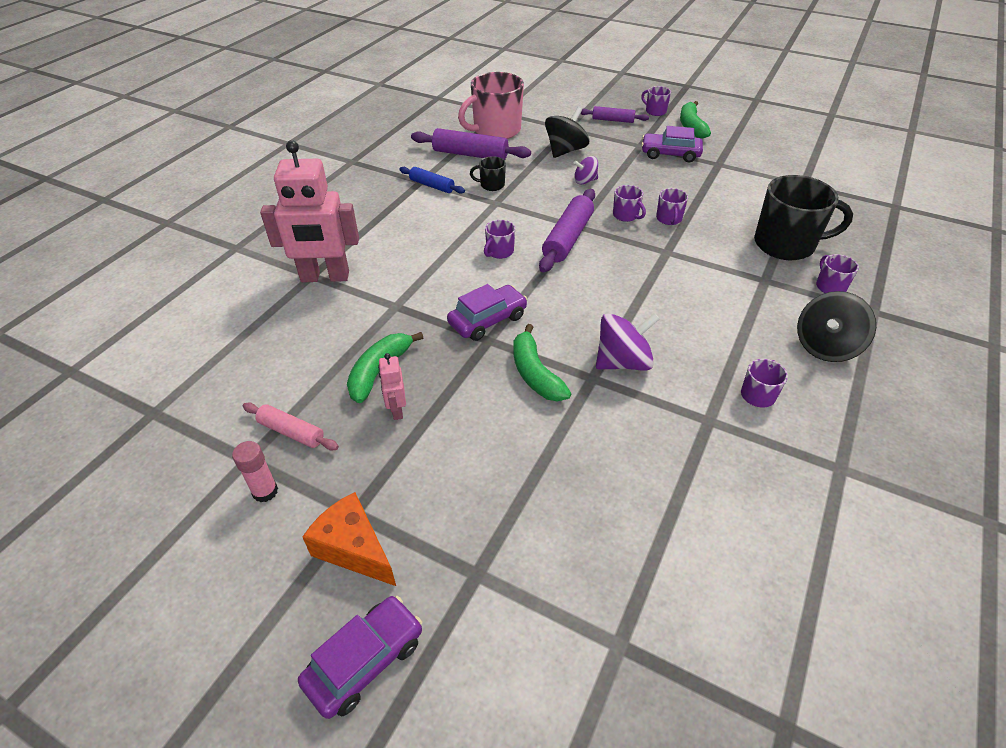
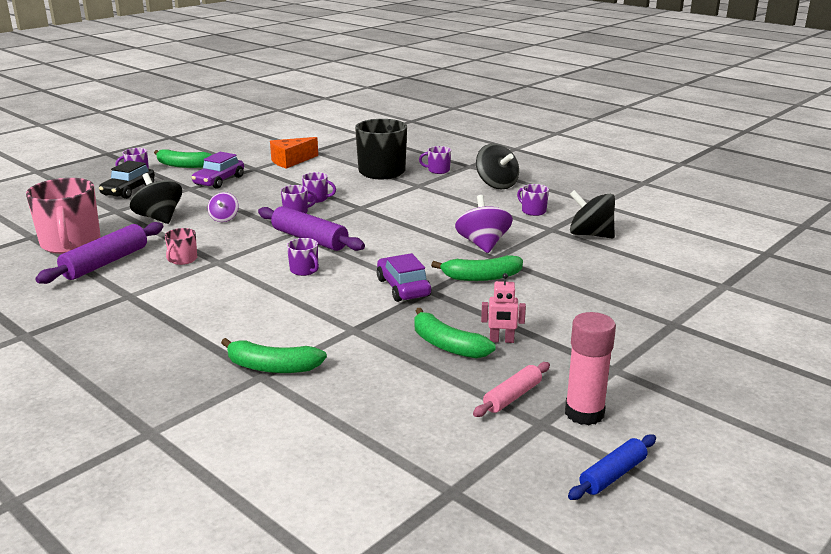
camera: 75 degrees left, 20 degrees down
(265, 491) = (584, 413): pink glue stick -> pink glue stick, size x1.60
(325, 277) = (272, 367): pink robot -> green banana
(354, 549) = (650, 371): orange cheese -> orange cheese (291, 161)
(365, 661) = (746, 372): purple car -> none
(432, 186) = (147, 290): blue rolling pin -> blue rolling pin (612, 475)
(491, 185) = (182, 259): black mug -> pink mug
(613, 120) = (128, 190): purple rolling pin -> black car
(714, 464) = (590, 235): none -> black spinning top

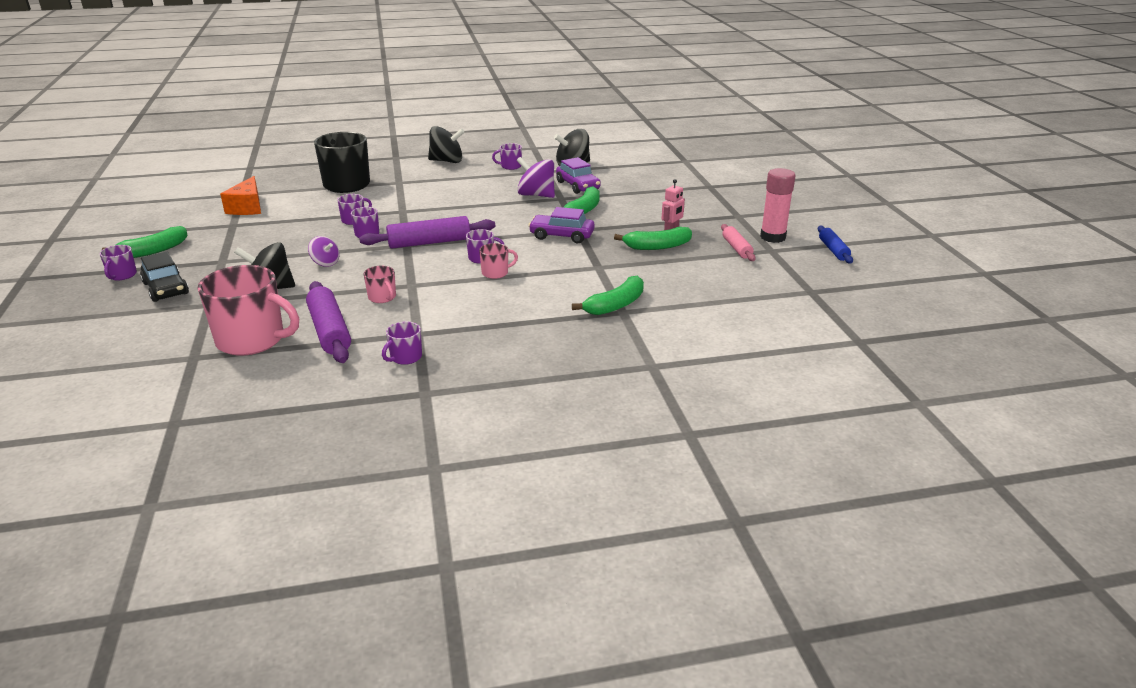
camera: 55 degrees left, 5 degrees up
(219, 180) = (230, 245): purple car -> purple car (578, 186)
(280, 286) = (495, 273): none -> pink mug
(438, 170) = (383, 168): purple mug -> purple mug (405, 357)

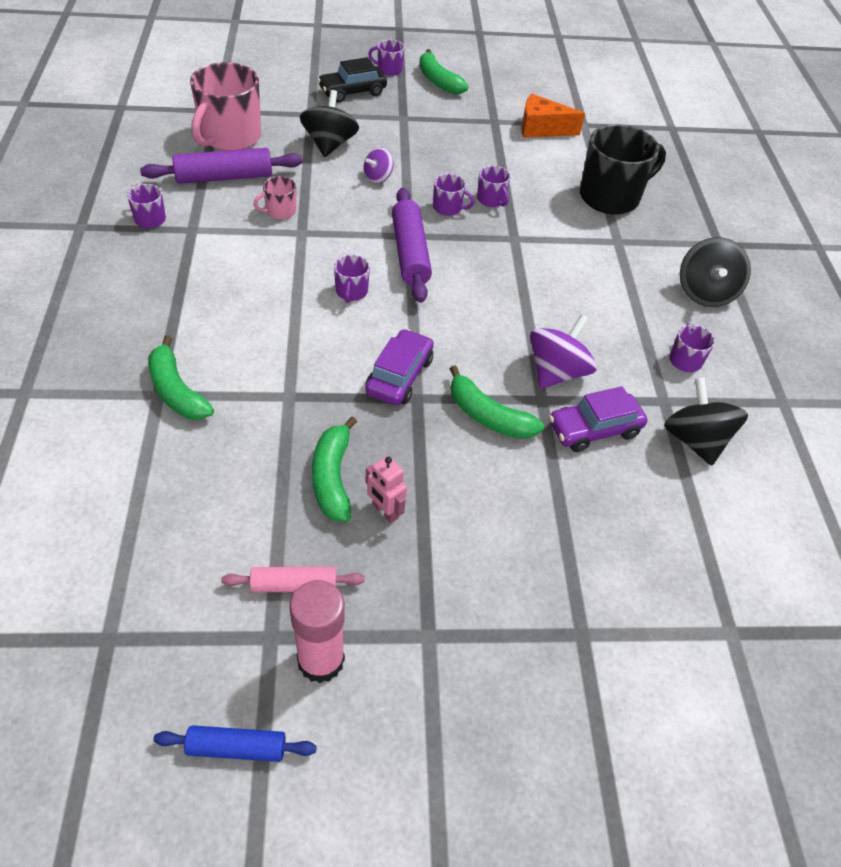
camera: 95 degrees right, 20 degrees up
(495, 273) = (306, 298): pink mug -> none

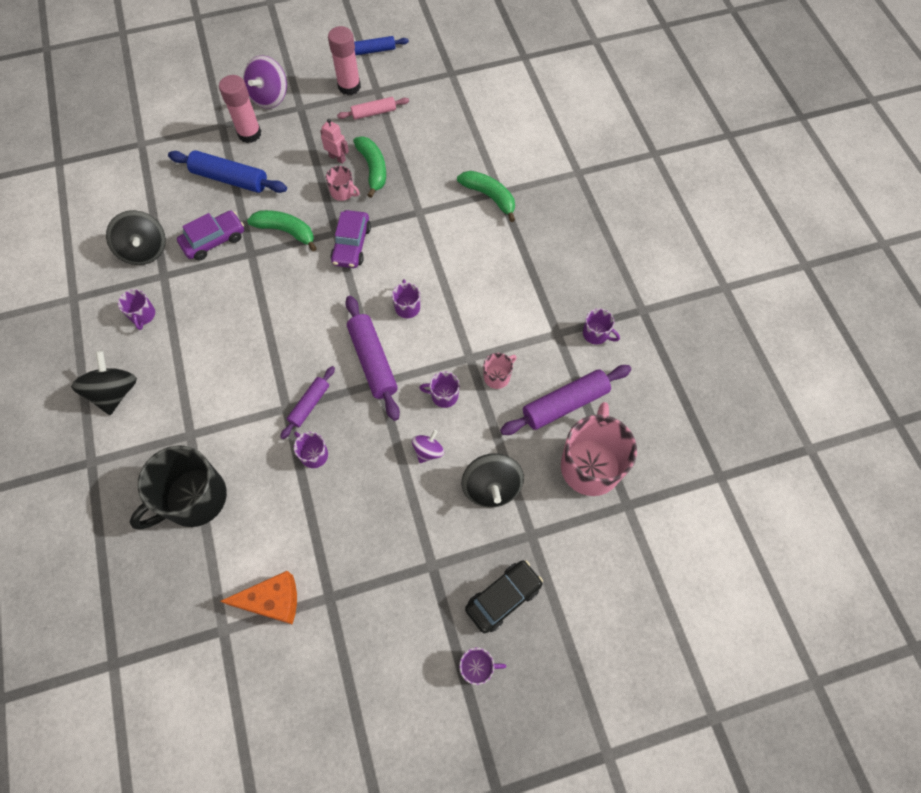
camera: 170 degrees right, 15 degrees up
(391, 452) = (343, 192): none -> pink mug
(438, 81) = (411, 663): green banana -> none
(448, 208) = (352, 429): purple mug -> purple mug (443, 395)
(488, 235) = (309, 405): none -> purple rolling pin
(530, 600) = (249, 134): none -> pink glue stick
(556, 372) = (241, 278): purple spinning top -> purple spinning top (269, 97)
(568, 520) = (230, 179): none -> blue rolling pin

